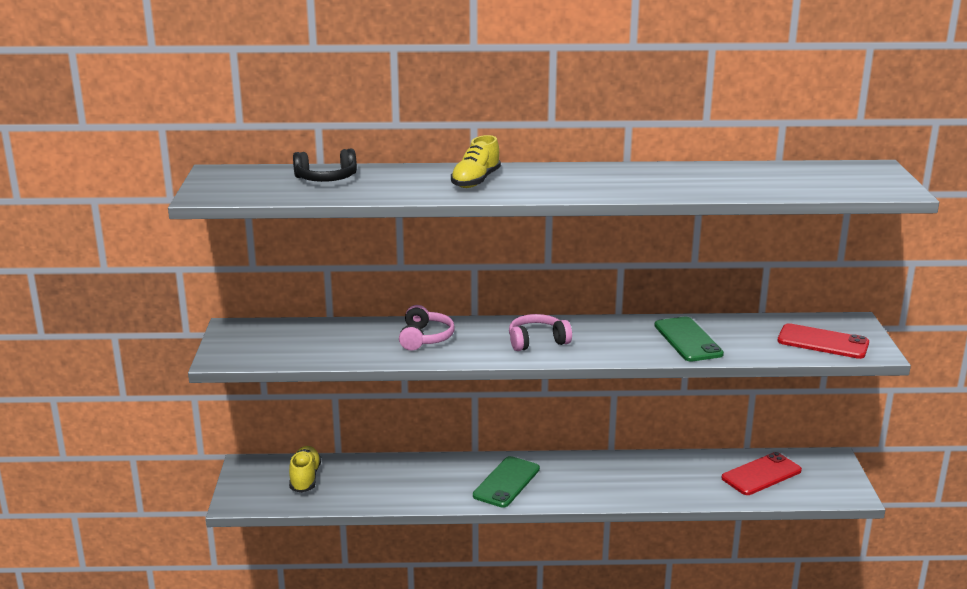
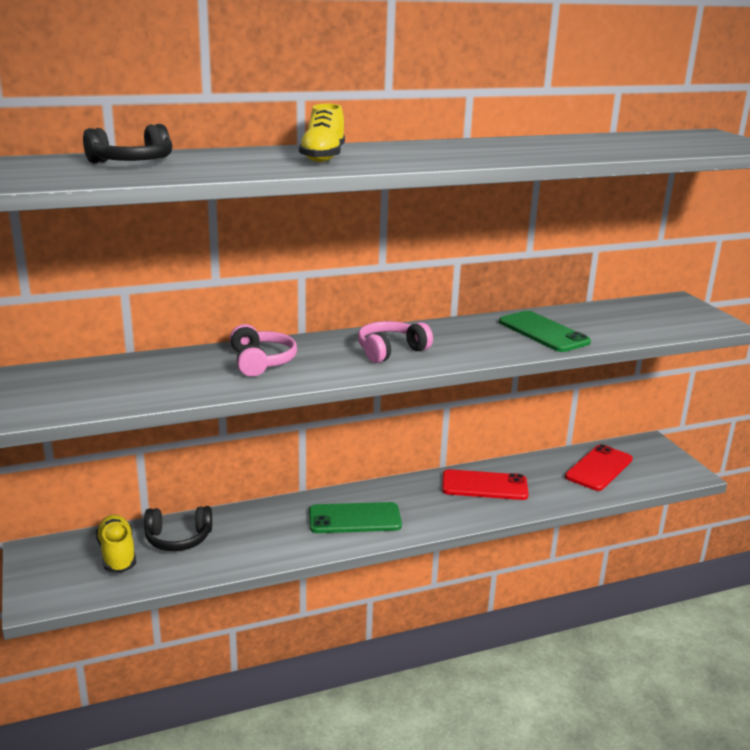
camera: 20 degrees left, 0 degrees up
(356, 474) = (178, 539): none -> black headphones
(506, 482) = (354, 519): green phone -> green phone turned 75 degrees clockwise
(823, 342) = (669, 320): red phone -> red phone (484, 486)

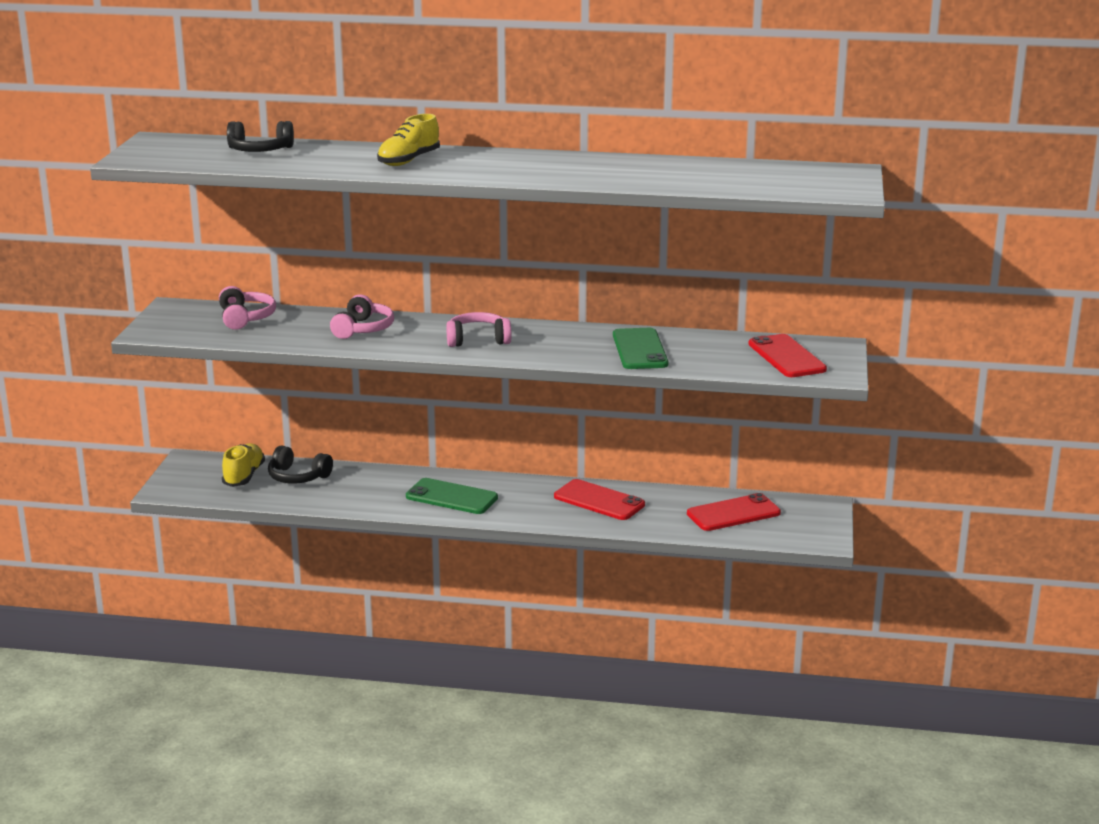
camera: 30 degrees right, 0 degrees up
(114, 374) = (245, 318): none -> pink headphones
(661, 316) = (786, 357): none -> red phone

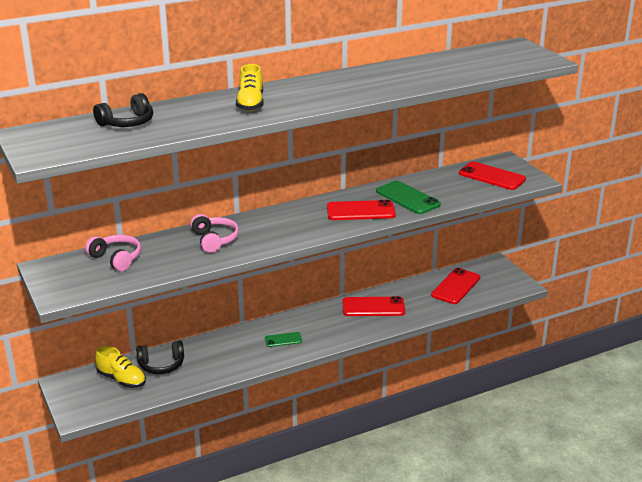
camera: 35 degrees left, 5 degrees up
(244, 476) = (122, 379): yellow shoe -> yellow shoe turned 150 degrees clockwise
(451, 497) = (283, 340): green phone -> green phone, size x0.56
(478, 340) = (302, 223): pink headphones -> none
(562, 347) = (360, 211): none -> red phone

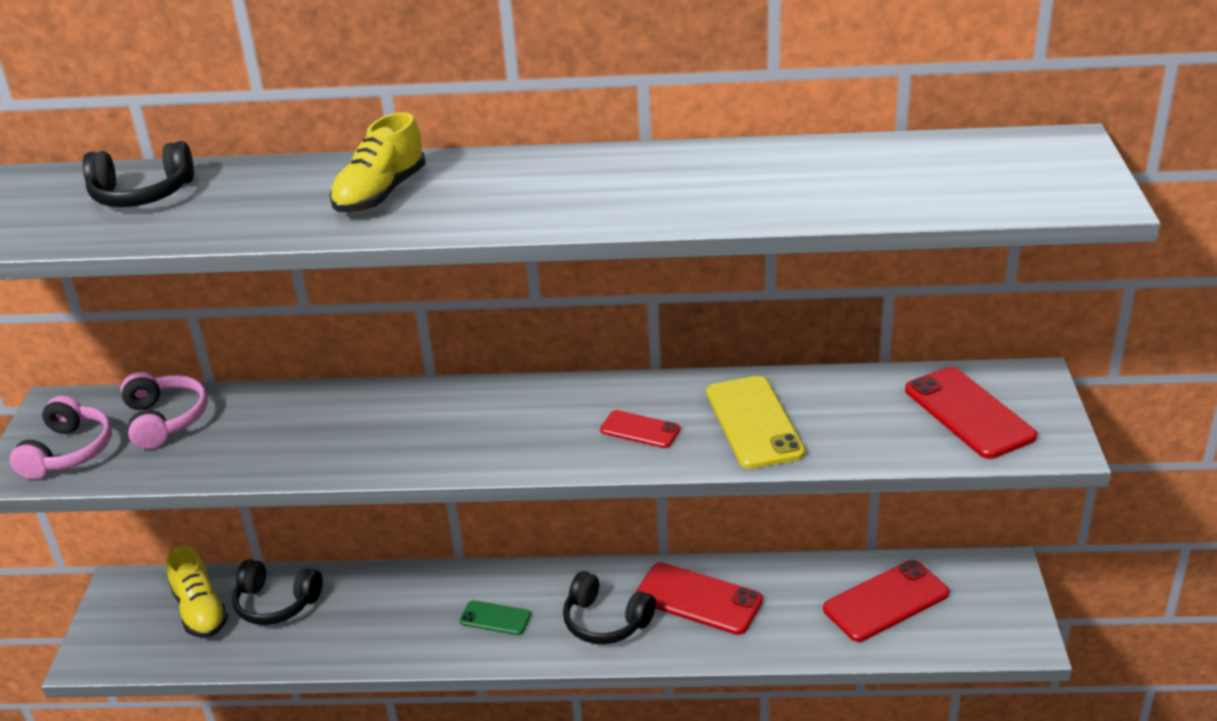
camera: 30 degrees right, 5 degrees up
(214, 240) = (341, 424): pink headphones -> pink headphones (69, 452)
(338, 327) = (605, 622): none -> black headphones
(360, 211) = (640, 430): red phone -> red phone, size x0.56
(407, 198) = (754, 422): green phone -> yellow phone

